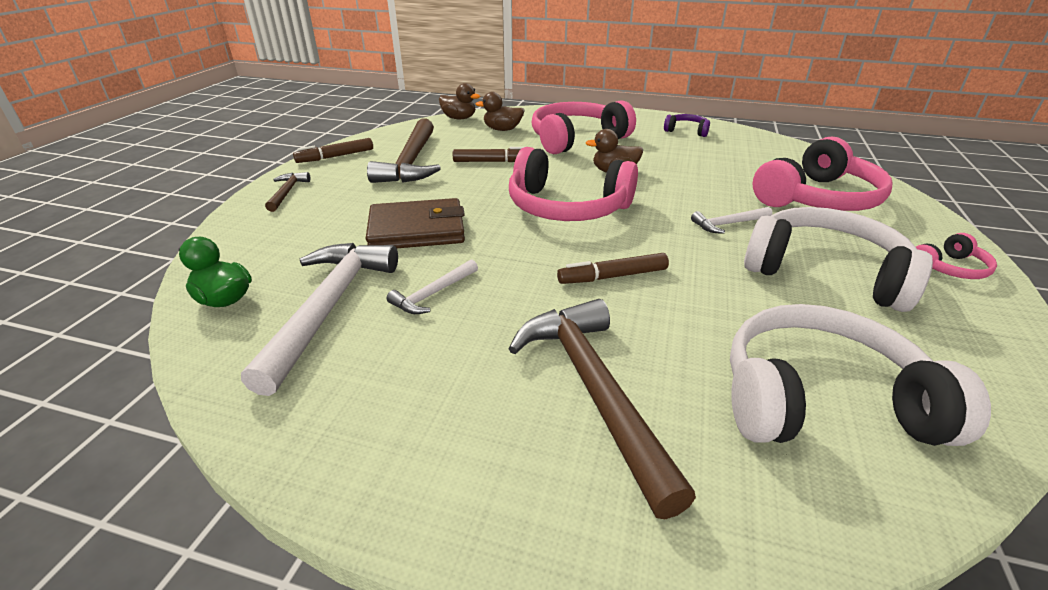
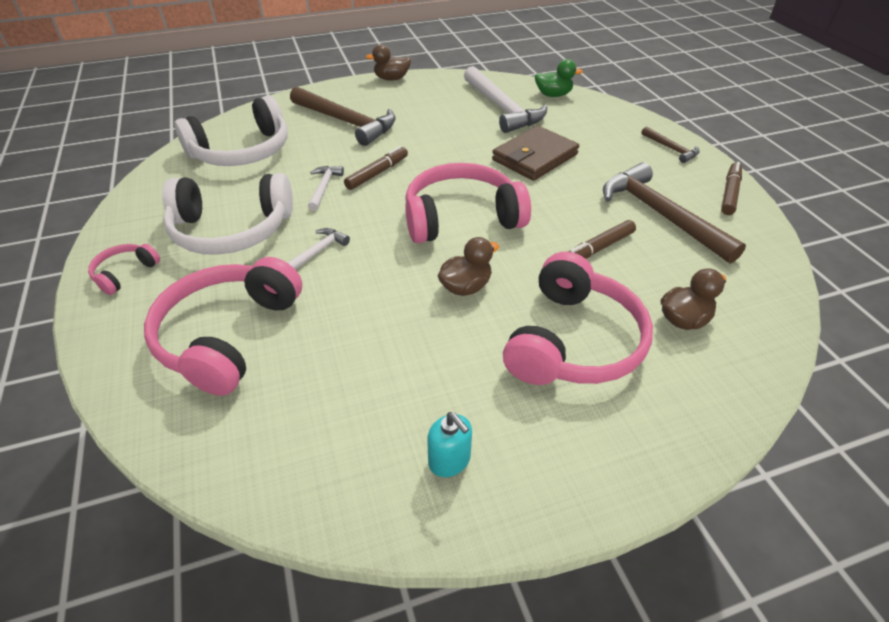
camera: 145 degrees right, 10 degrees up
(433, 294) = (464, 129): white hammer -> white hammer (324, 187)
(459, 118) = (775, 322): brown duck -> brown duck (391, 79)
(686, 131) = (449, 460): purple headphones -> turquoise soap dispenser

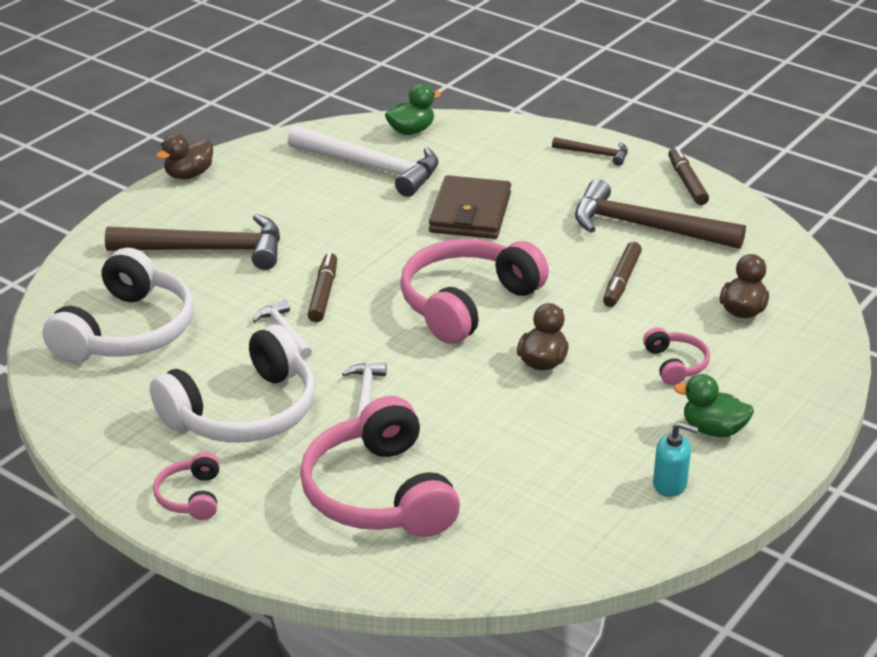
camera: 35 degrees left, 10 degrees down
(546, 424) = (713, 430): none -> green duck
(573, 341) = (675, 364): pink headphones -> pink headphones, size x0.47

